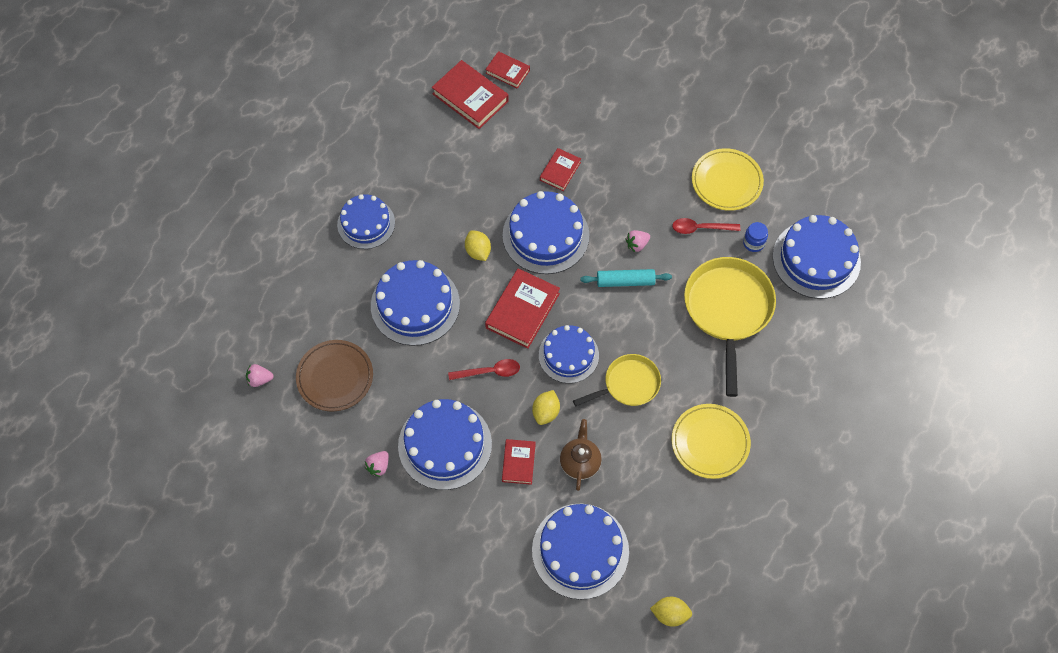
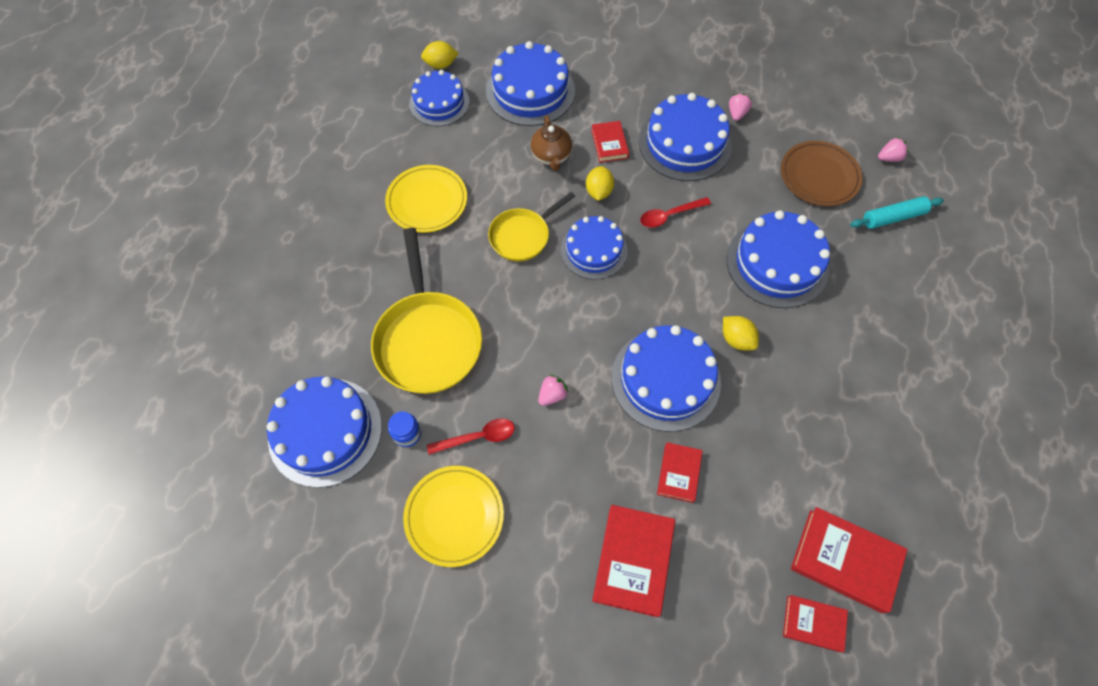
camera: 165 degrees right, 0 degrees up
(366, 223) = (880, 341): blue cake -> blue cake (439, 103)
(522, 311) = (659, 284): red book -> red book (633, 561)
(625, 281) = (554, 345): turquoise rolling pin -> turquoise rolling pin (893, 217)

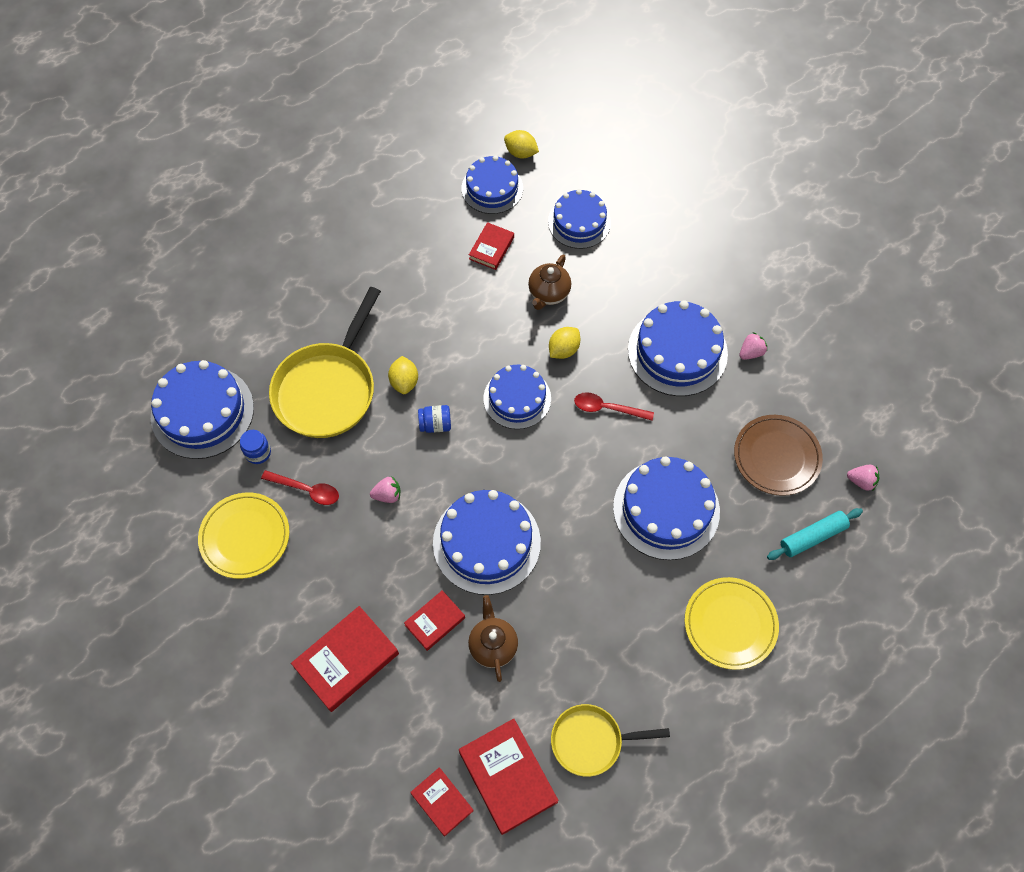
camera: 35 degrees right, 0 degrees up
(427, 201) = (415, 272): yellow plate -> yellow plate (730, 624)
(522, 236) = (468, 349): yellow pan -> yellow pan (591, 741)
(530, 91) = (579, 222): blue cake -> blue cake, size x0.67
(545, 311) = (435, 424): none -> blue jar
(609, 144) = (609, 312): red book -> red book (491, 248)
(736, 339) = (573, 549): yellow lemon -> yellow lemon (404, 382)
(741, 460) = (493, 645): none -> brown teapot
(893, 217) = (812, 537): turquoise rolling pin -> turquoise rolling pin turned 45 degrees counterclockwise

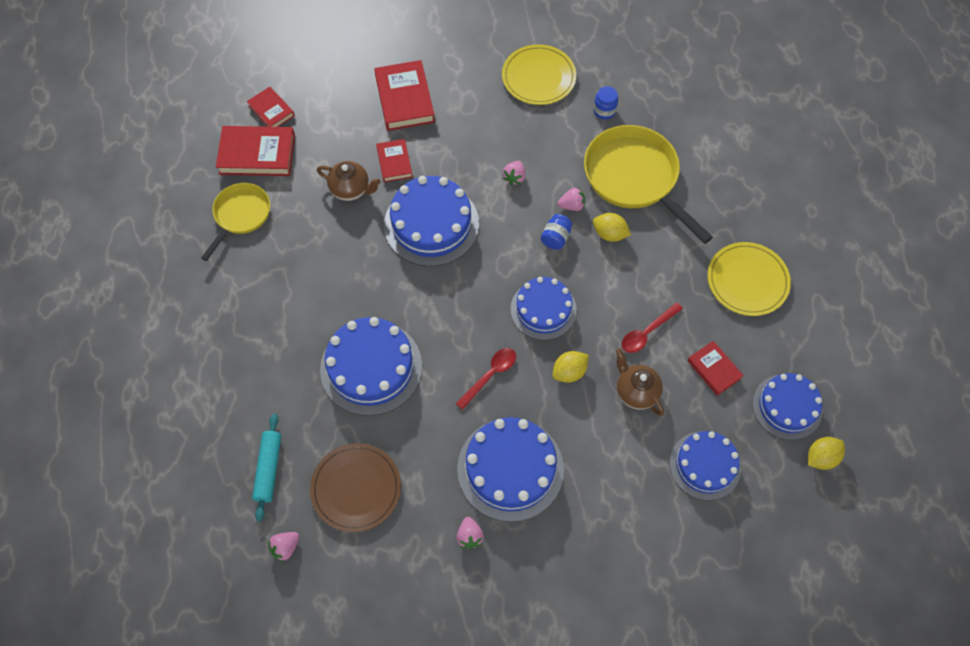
camera: 120 degrees right, 0 degrees up
(202, 412) = (662, 90): blue cake -> none
(306, 490) = (552, 128): red spoon -> red spoon (647, 332)
(391, 428) = (572, 205): none -> pink strawberry
(442, 802) = (271, 111): red book -> red book turned 60 degrees clockwise
(563, 350) = (569, 372): yellow lemon -> yellow lemon turned 75 degrees clockwise
(730, 624) = (249, 357): yellow plate -> yellow plate (747, 281)

